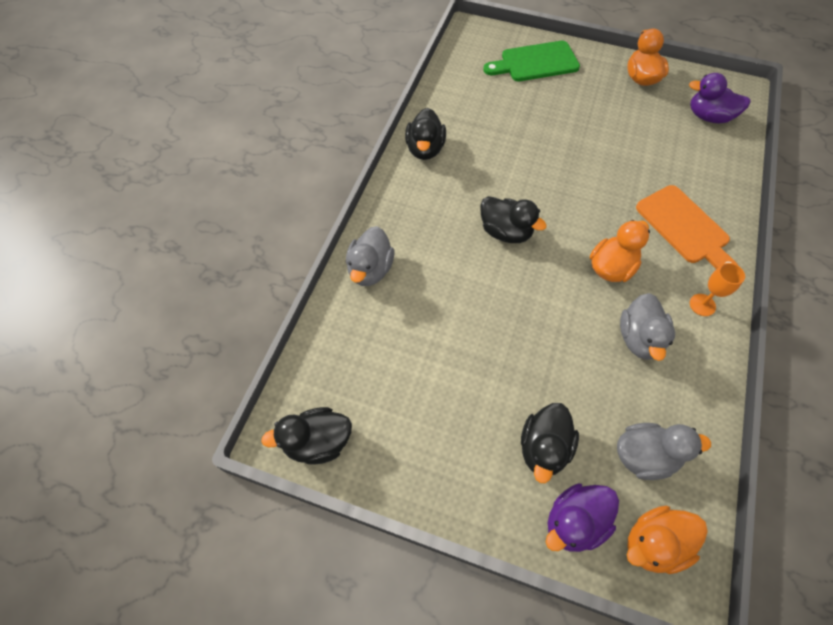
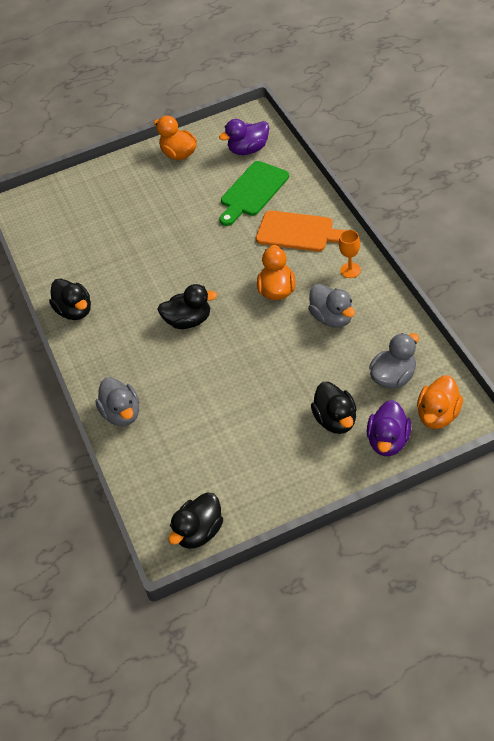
camera: 35 degrees left, 10 degrees down
(535, 62) = (92, 194): green cutting board -> green cutting board (253, 191)

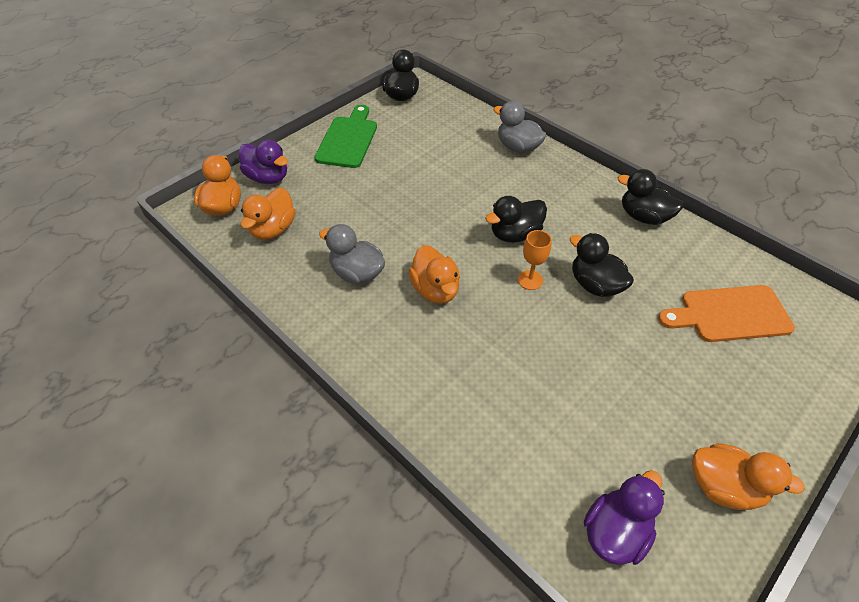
camera: 150 degrees right, 0 degrees up
(253, 191) = (551, 436): green cutting board -> green cutting board (348, 139)
(298, 232) = (447, 378): orange cutting board -> orange cutting board (730, 314)
(335, 420) = (321, 182): black duck -> black duck (595, 285)
(350, 270) = (355, 337): orange goblet -> orange goblet (530, 280)
(388, 441) = (268, 177): purple duck -> purple duck turned 135 degrees clockwise
(394, 377) = (273, 229): grey duck -> orange duck

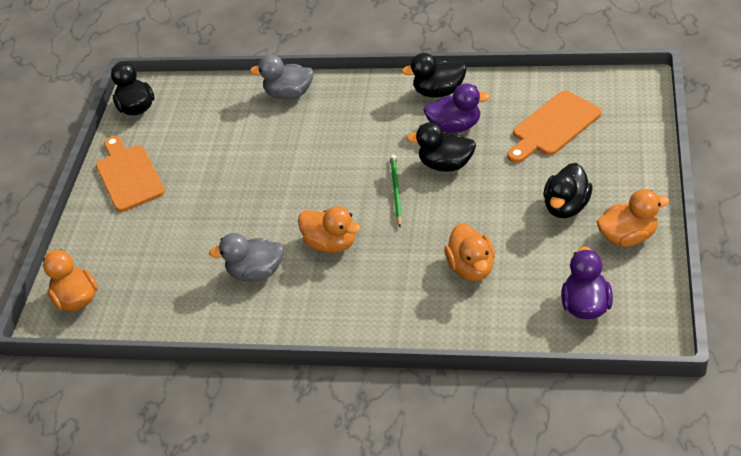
camera: 30 degrees left, 5 degrees down
(268, 177) = (90, 251): purple duck -> purple duck (455, 126)
(273, 229) = (145, 287): orange duck -> orange duck (471, 268)
(348, 139) = (128, 176): green cutting board -> orange cutting board
(515, 234) = (353, 165): black duck -> black duck (566, 206)
(530, 280) = (396, 191): orange goblet -> green pencil

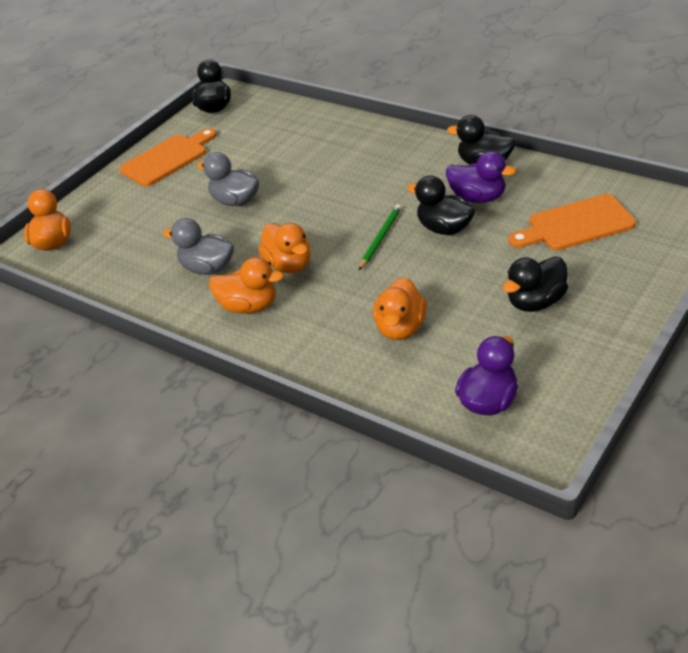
camera: 25 degrees right, 5 degrees down
(128, 176) = (167, 159): orange cutting board -> orange cutting board turned 45 degrees clockwise
(289, 94) = (347, 130): grey duck -> grey duck (235, 201)
(628, 236) = (581, 351): orange duck -> orange duck (249, 306)

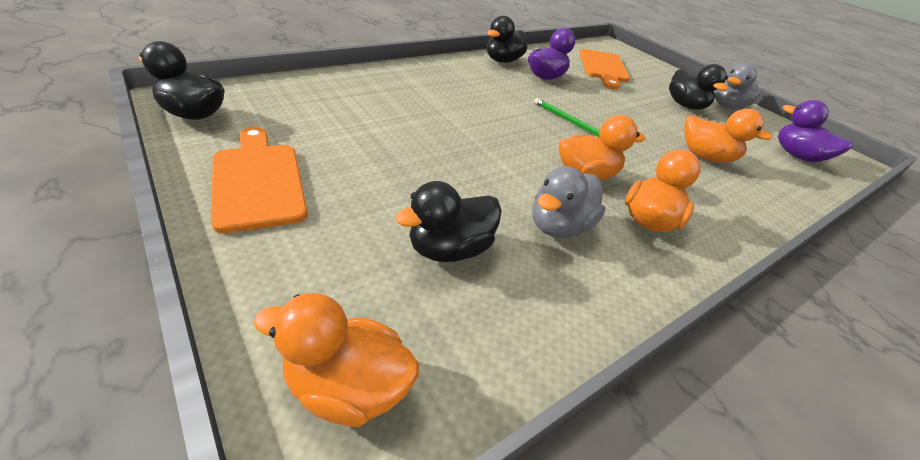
camera: 80 degrees left, 0 degrees up
(235, 201) = (432, 166): grey duck -> grey duck (727, 107)
(444, 228) = (577, 99): black duck -> black duck (449, 249)

